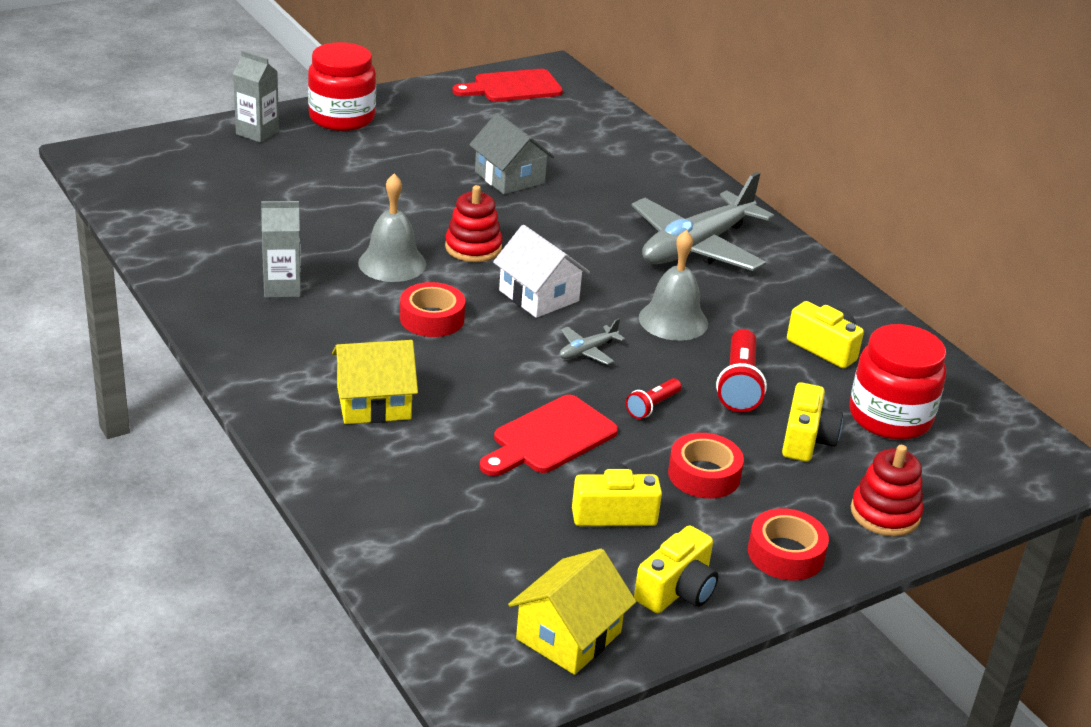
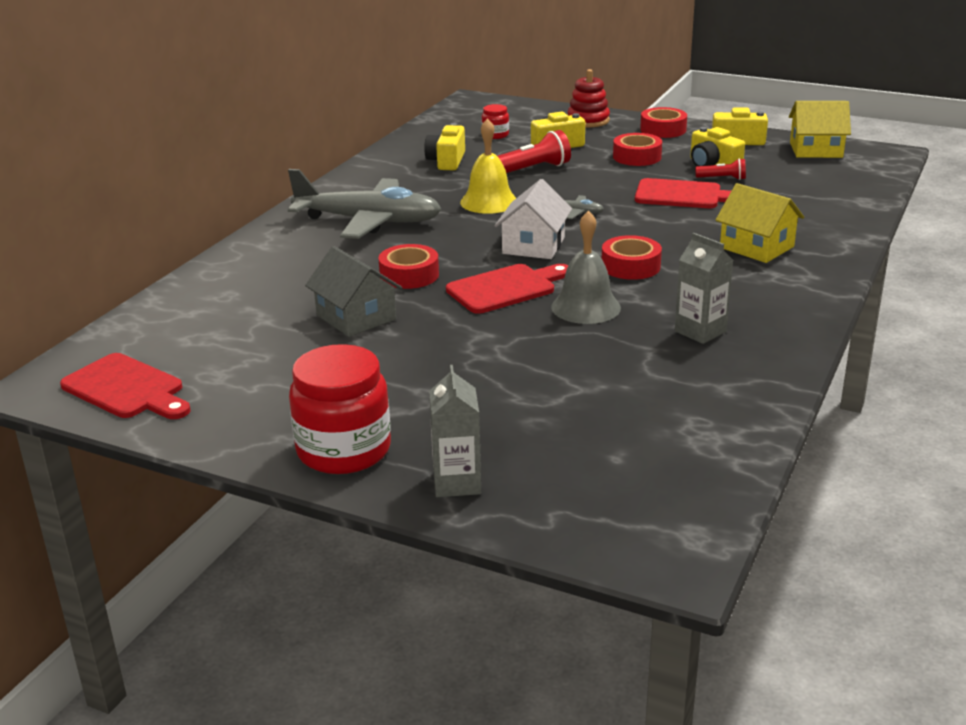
camera: 120 degrees left, 5 degrees down
(473, 247) = (506, 288): red stacking toy -> red cutting board
(509, 177) = (356, 317): grey house -> grey house turned 60 degrees counterclockwise
(555, 221) = (409, 275): none -> red tape
(652, 406) = (598, 182): red flashlight -> red flashlight (722, 178)
(673, 320) = (489, 202): grey bell -> yellow bell
(890, 417) = (495, 135): red jar -> red jar, size x0.48

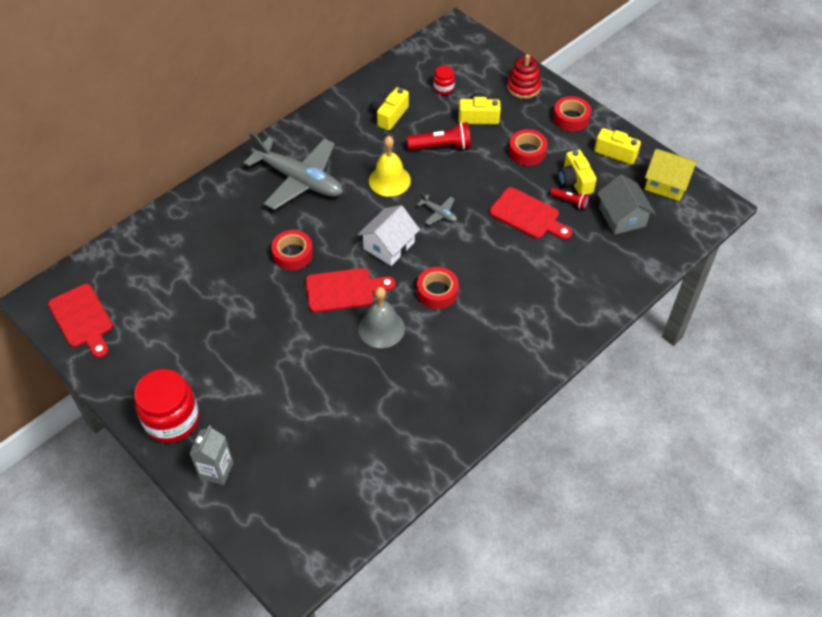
camera: 20 degrees right, 25 degrees up
(356, 317) = (238, 290): grey house -> grey house (622, 217)
(700, 331) = (436, 379): grey carton -> none
(756, 247) = (535, 297): yellow house -> none

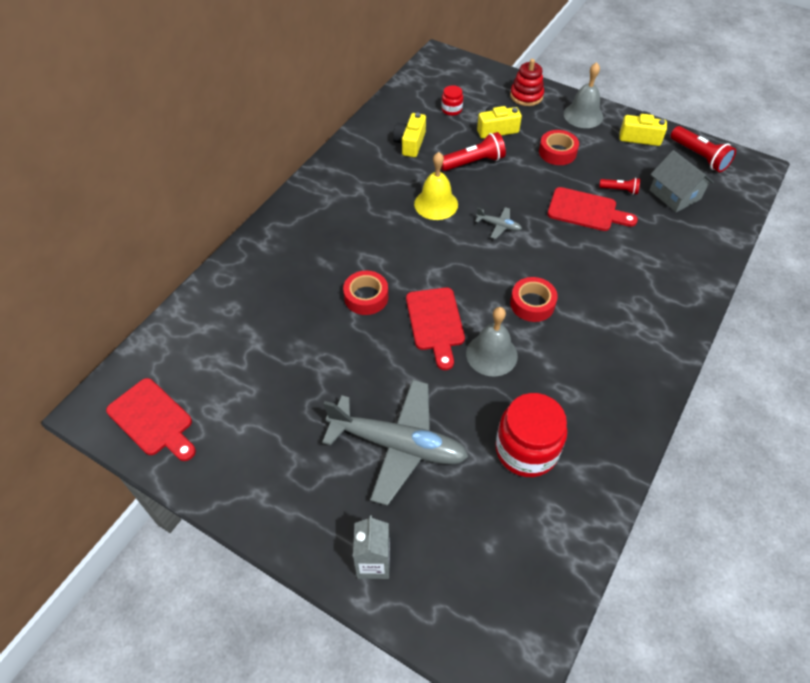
camera: 15 degrees left, 0 degrees up
(172, 419) = (298, 514): red jar -> red jar (526, 450)
(299, 180) = (343, 221): grey plane -> grey plane (398, 445)
(344, 290) = (435, 323): red cutting board -> red cutting board turned 105 degrees clockwise
(389, 245) = (463, 267): white house -> none
(571, 118) = (583, 115): red tape -> grey bell
(575, 181) = (615, 170): yellow camera -> none
(666, 183) = (699, 157): yellow house -> red flashlight

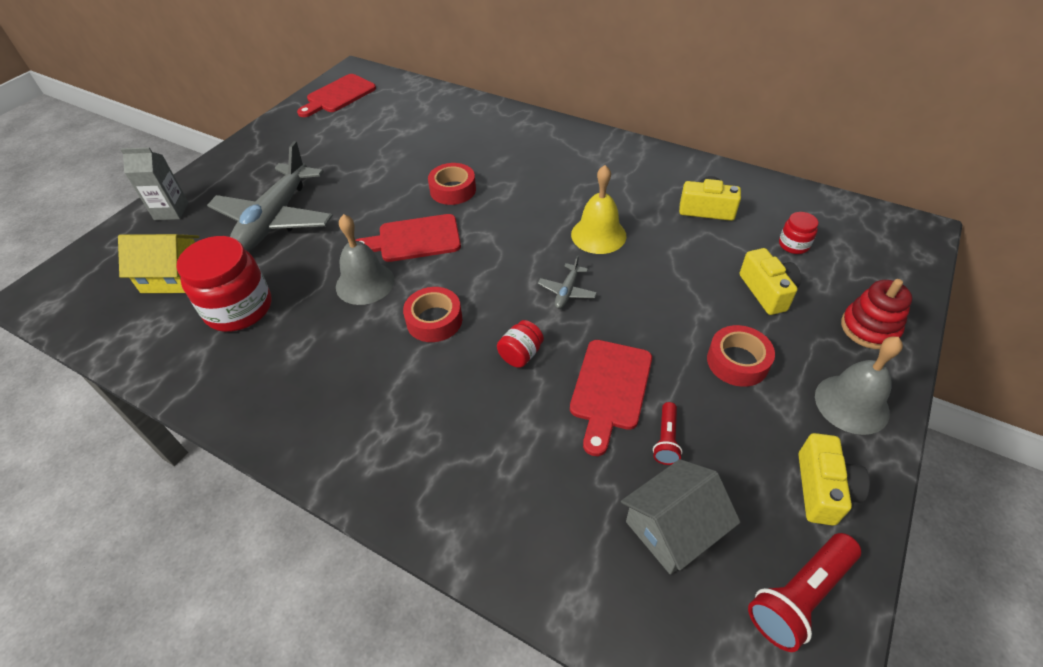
camera: 90 degrees right, 5 degrees down
(473, 162) = (686, 267): red flashlight -> none
(484, 524) = (173, 276): none -> yellow house
(561, 253) = (520, 354): none -> red jar

